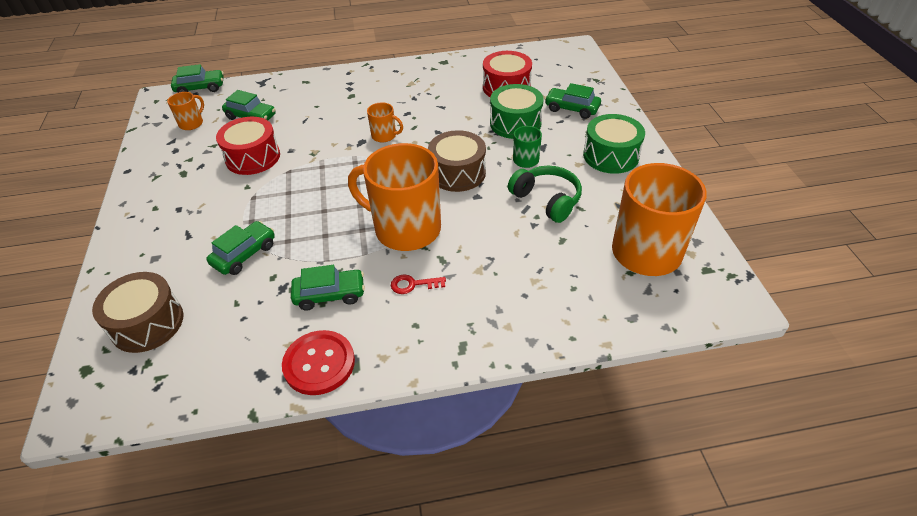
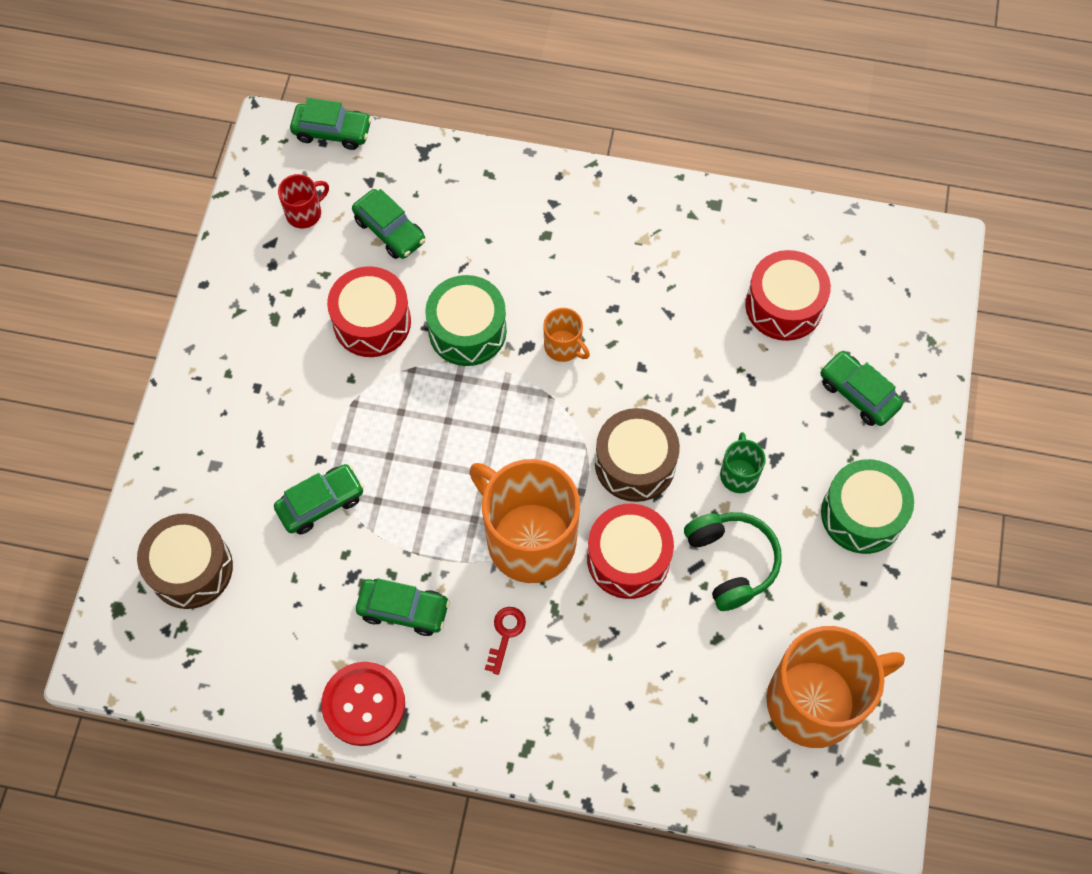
camera: 20 degrees right, 20 degrees up
(191, 123) = (305, 213): orange mug -> red mug
(413, 284) = (505, 634): red key -> red key turned 90 degrees clockwise
(479, 218) = (628, 558): none -> red drum
(515, 123) = (760, 393): green drum -> green drum (467, 330)

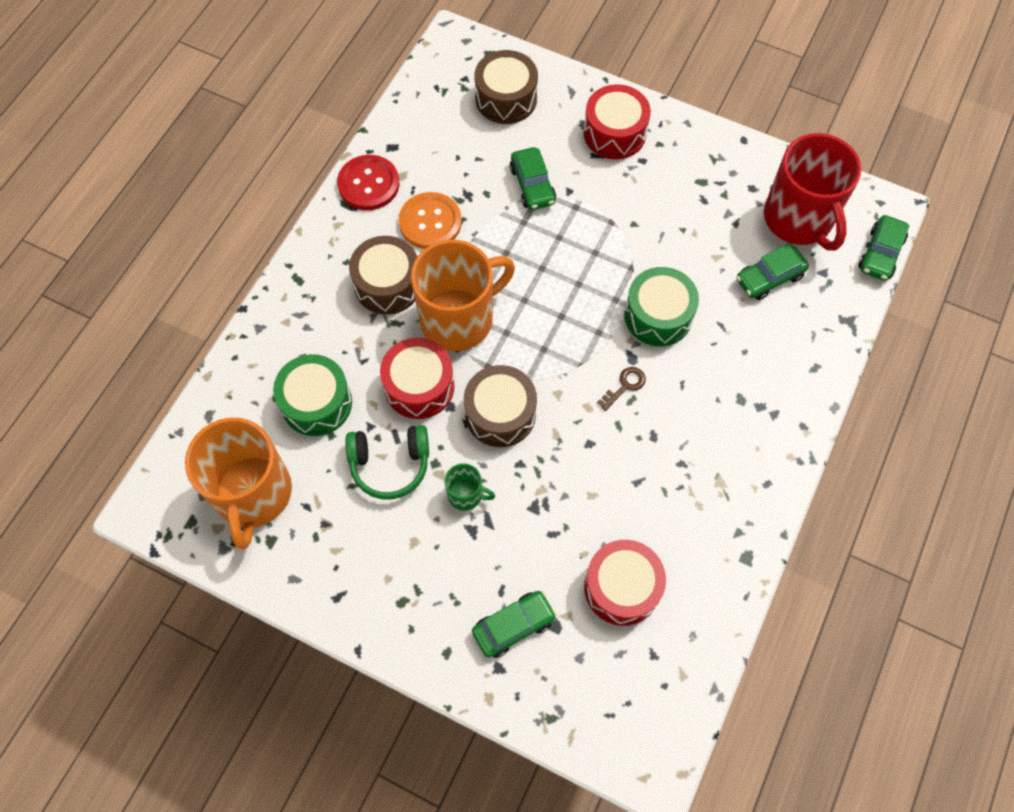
camera: 105 degrees right, 0 degrees up
(305, 213) = (799, 219): red mug -> red mug, size x2.26
(372, 322) = (682, 248): red drum -> red drum (614, 133)
(403, 610) = (430, 222): green car -> orange button
(505, 634) = (387, 284): red key -> brown drum
(563, 346) = (625, 386): orange mug -> brown key
(862, 514) = (397, 588): green drum -> green drum (316, 403)

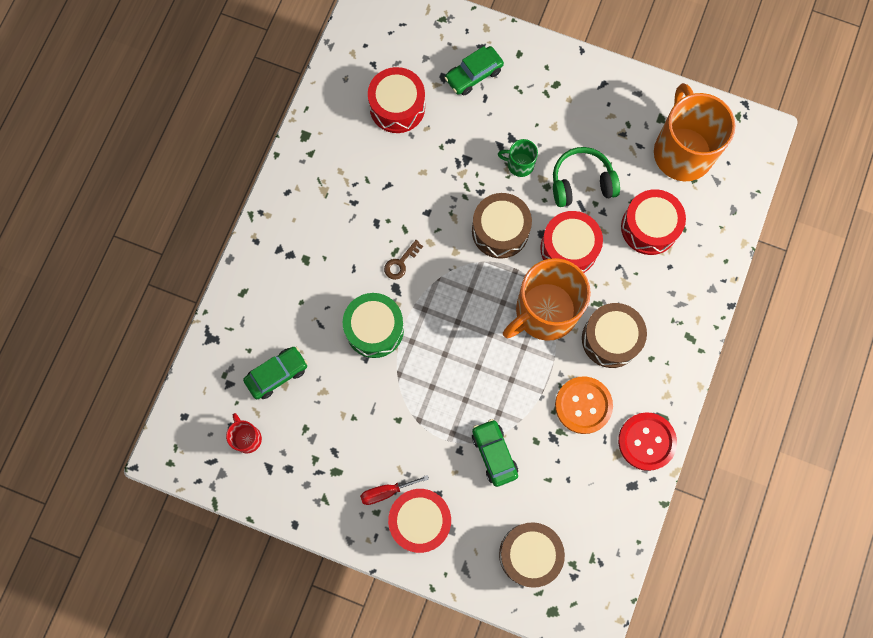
camera: 175 degrees right, 10 degrees up
(316, 403) = (649, 227): green drum -> red drum
(648, 160) = (386, 492): none -> red screwdriver
(799, 219) = (247, 438): red mug -> red mug, size x0.44
(880, 254) = (176, 407): green car -> none

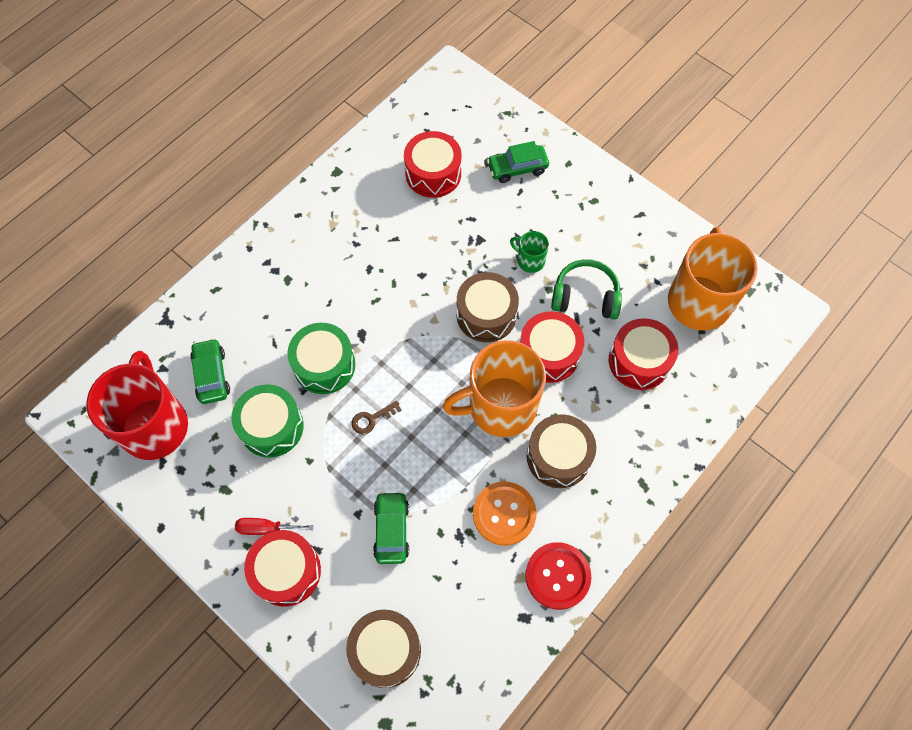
camera: 20 degrees right, 10 degrees down
(247, 438) = (155, 425): red mug -> red mug, size x2.26
(277, 374) = (212, 375): green car -> green car turned 90 degrees counterclockwise
(352, 402) = (271, 427): none -> green drum
(400, 263) = (376, 312): brown key -> brown key (372, 419)

